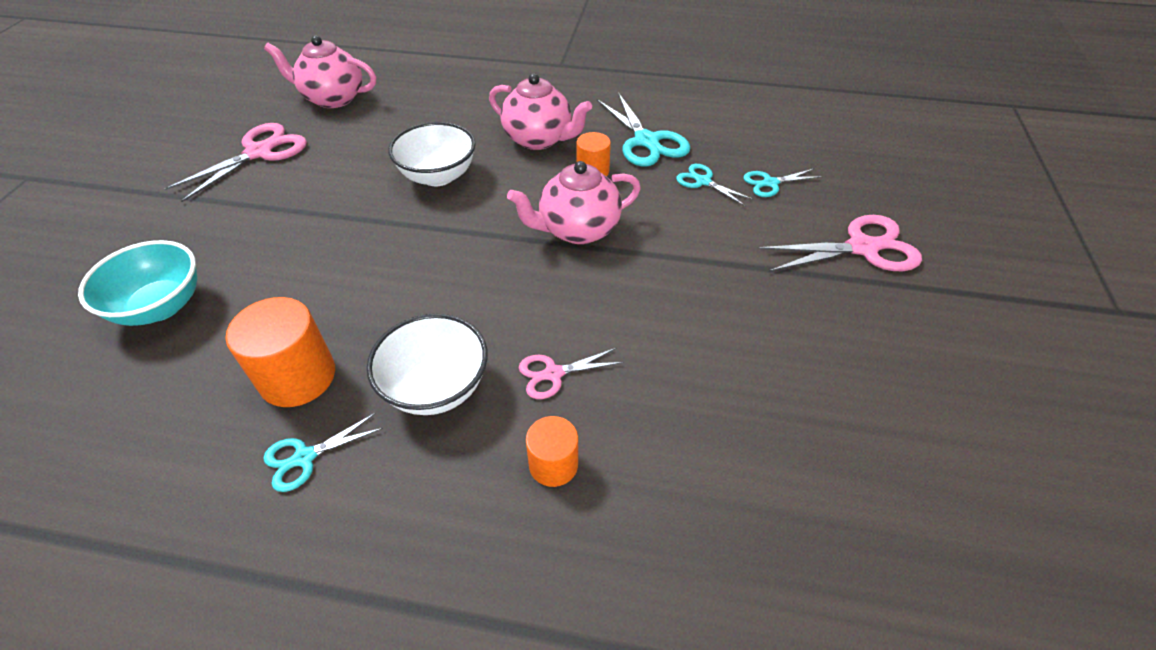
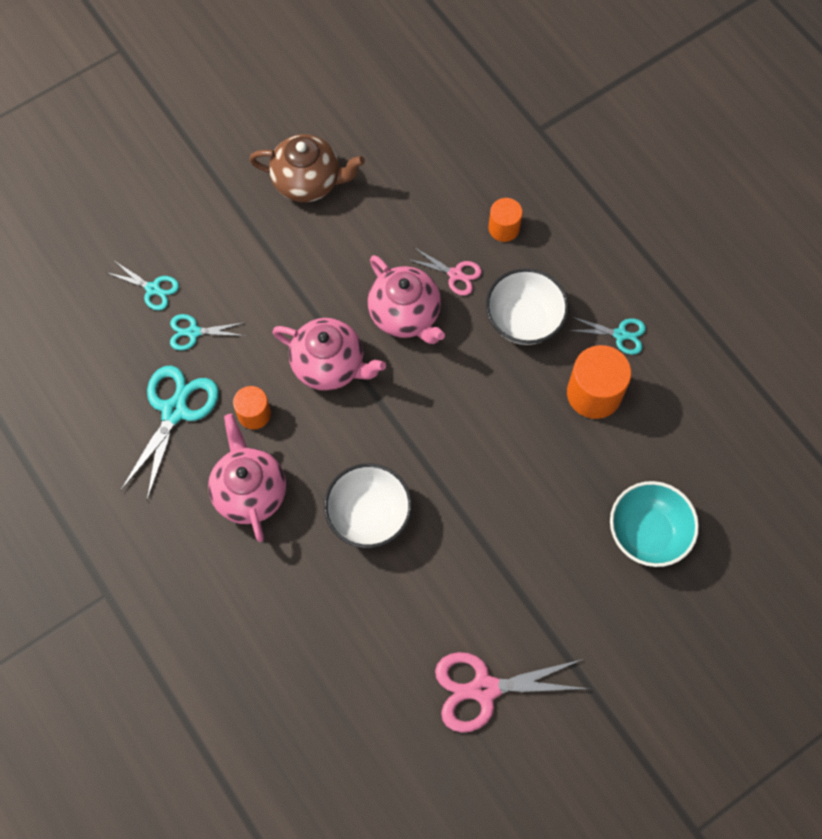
camera: 135 degrees left, 20 degrees up
(333, 98) = (362, 735): pink teapot -> pink teapot (405, 315)
(703, 181) = (193, 332): turquoise scissors -> turquoise scissors turned 90 degrees clockwise
(794, 340) = (308, 182): none -> brown teapot
(862, 248) = (181, 194): pink scissors -> none

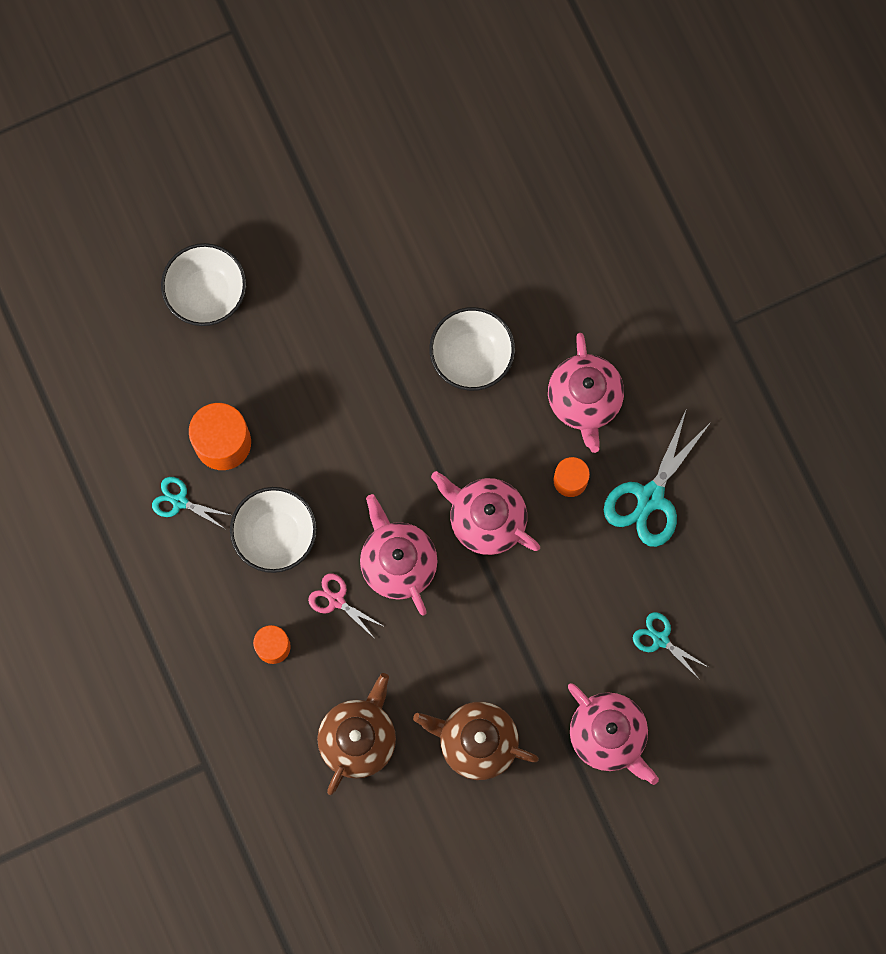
camera: 170 degrees left, 10 degrees up
(192, 204) = (608, 735): none -> pink teapot
(193, 332) = (622, 581): turquoise scissors -> none
(412, 168) = (358, 738): none -> brown teapot
(484, 689) = (393, 178): pink scissors -> none
(647, 533) = (207, 293): turquoise bowl -> white bowl

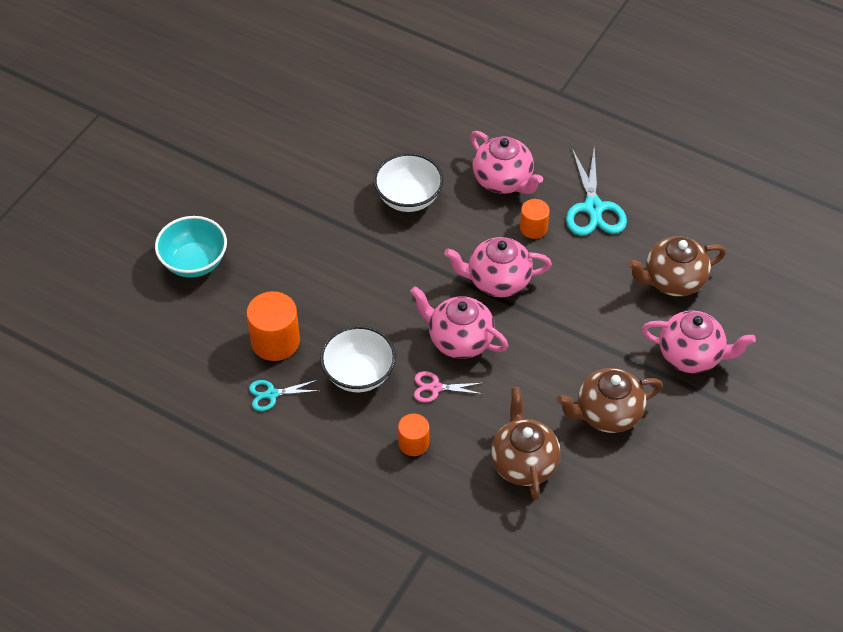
camera: 35 degrees left, 25 degrees down
(207, 293) = (194, 262): white bowl -> turquoise bowl
(660, 639) = (673, 281): turquoise scissors -> brown teapot

